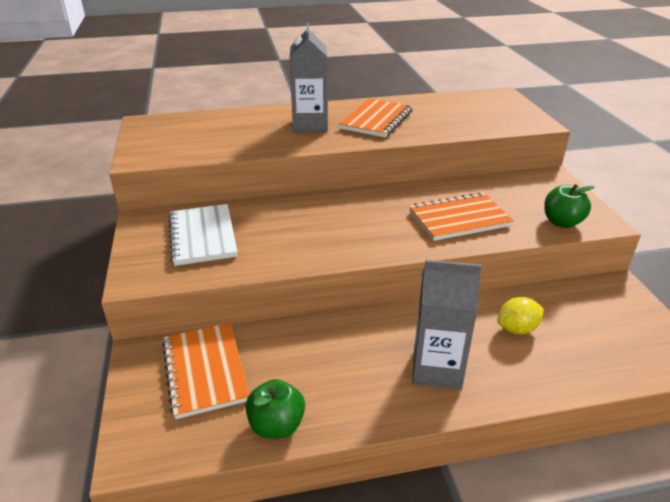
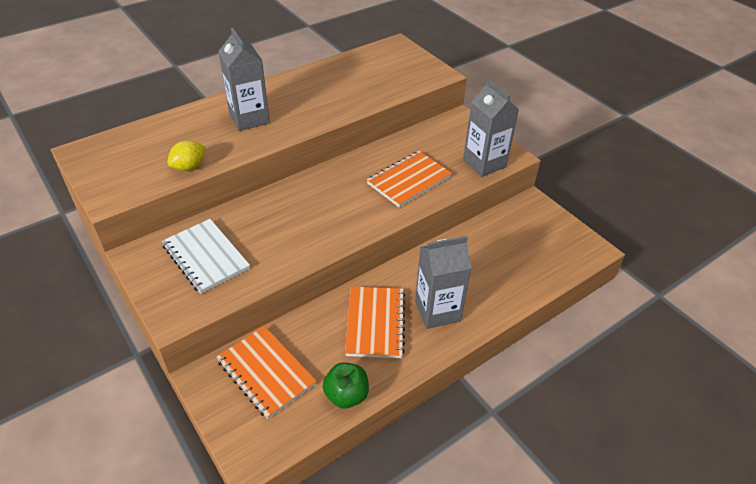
camera: 25 degrees left, 10 degrees up
(376, 120) = (305, 99): orange notebook -> orange notebook (375, 323)
(517, 329) = (478, 260): yellow lemon -> yellow lemon (189, 167)
(562, 222) = (484, 163): green apple -> grey carton

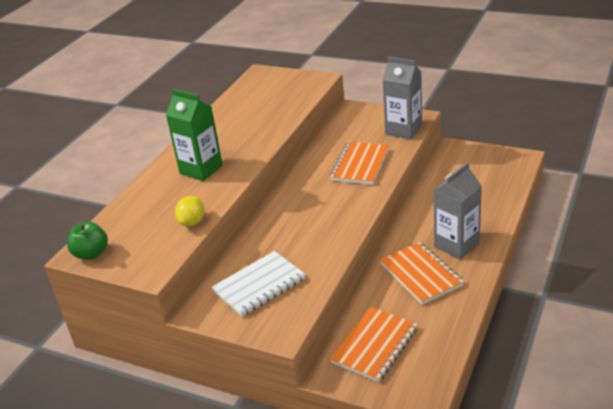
camera: 25 degrees left, 10 degrees down
(206, 257) = (259, 285): white notebook -> white notebook turned 60 degrees counterclockwise
(249, 119) = (201, 169): grey carton -> green carton
(266, 372) = (374, 345): orange notebook -> orange notebook turned 75 degrees counterclockwise
(346, 395) = (449, 327): green apple -> green apple (91, 254)

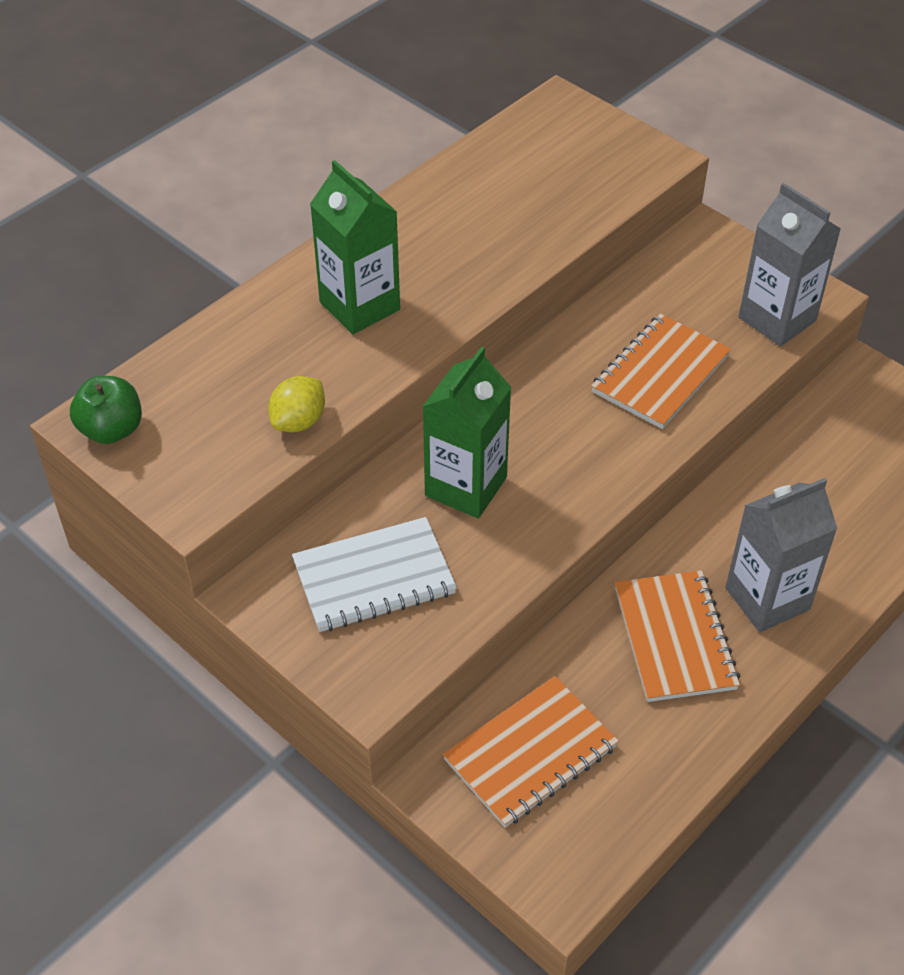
camera: 15 degrees right, 15 degrees up
(288, 235) = (466, 486): none -> green carton

